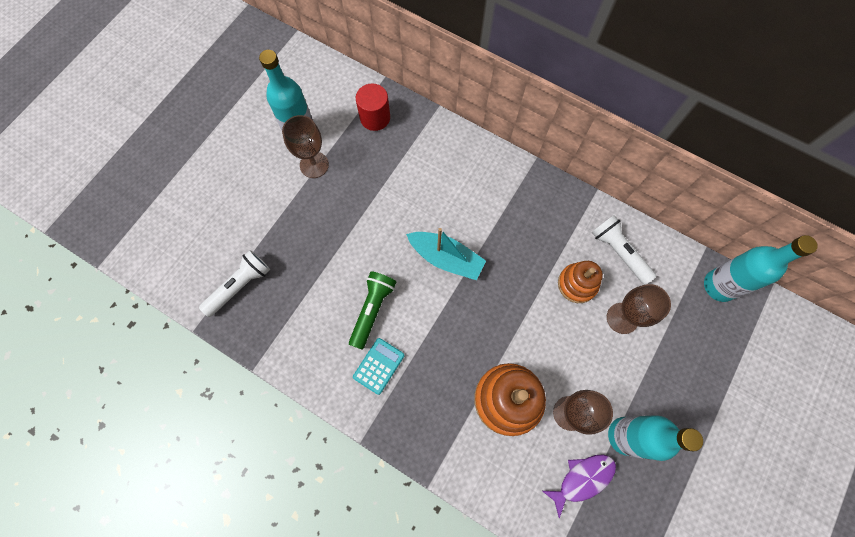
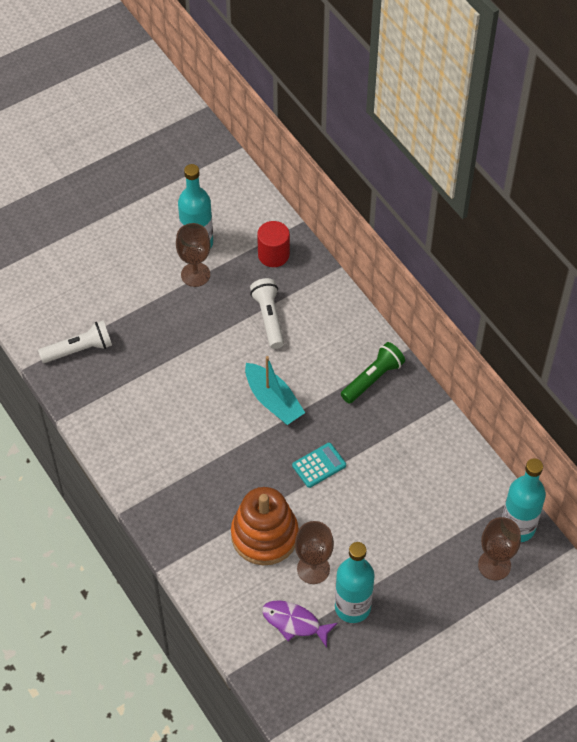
camera: 25 degrees right, 15 degrees down
(372, 310) = (184, 416): green flashlight -> green flashlight (373, 379)
(378, 366) = (166, 462): turquoise calculator -> turquoise calculator (319, 465)
(577, 284) = (382, 470): orange stacking toy -> none
(582, 479) = (294, 622): purple fish -> purple fish turned 150 degrees counterclockwise
(618, 252) = (438, 460): white flashlight -> white flashlight (269, 318)
(622, 318) = (407, 515): brown goblet -> brown goblet (494, 565)

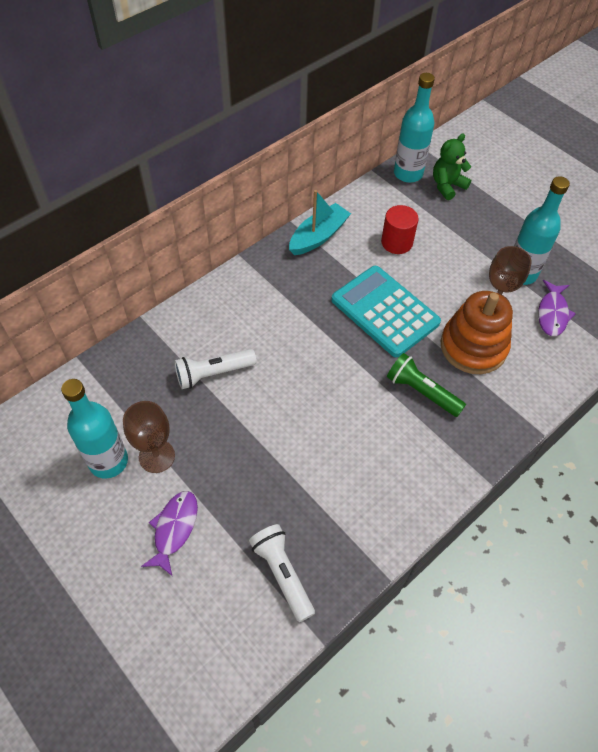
camera: 100 degrees left, 0 degrees up
(131, 284) = (174, 529): none -> purple fish
(273, 255) = (125, 379): red cylinder -> red cylinder (396, 242)
(273, 400) = (318, 357): turquoise boat -> turquoise boat (318, 236)
(319, 465) = (385, 311): turquoise calculator -> turquoise calculator, size x2.07
(373, 379) = (277, 278): green flashlight -> green flashlight (421, 392)
(494, 565) = (447, 186): brown goblet -> green teddy bear

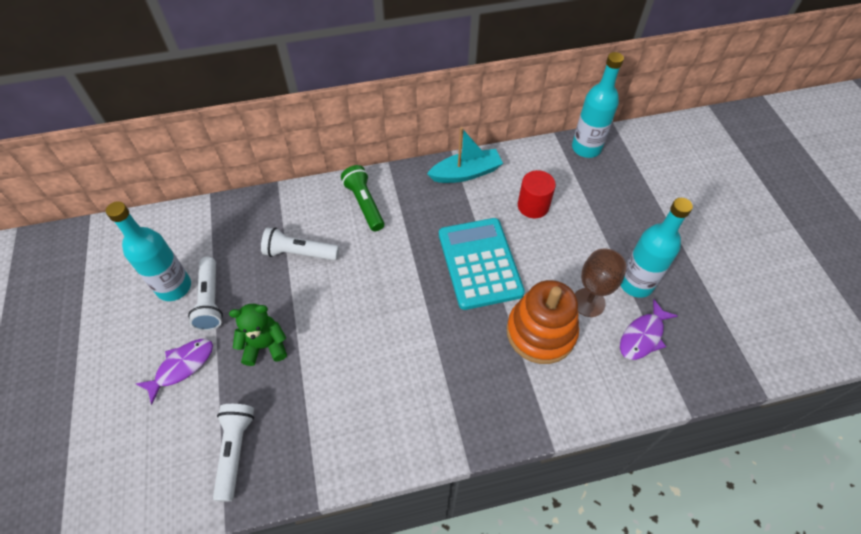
camera: 30 degrees right, 0 degrees up
(156, 456) = (210, 300): brown goblet -> white flashlight
(421, 392) = (463, 351): green flashlight -> green flashlight (364, 204)
(447, 186) = (617, 173): green teddy bear -> green teddy bear (265, 346)

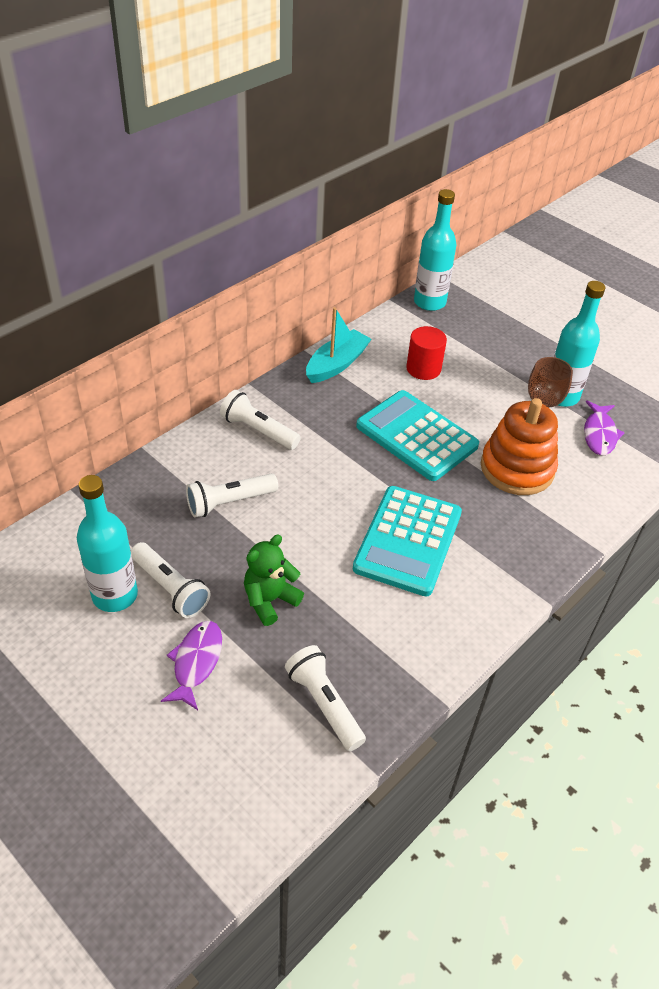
camera: 35 degrees left, 10 degrees down
(364, 204) = (258, 430): green flashlight -> white flashlight
(400, 351) = (408, 541): none -> turquoise calculator

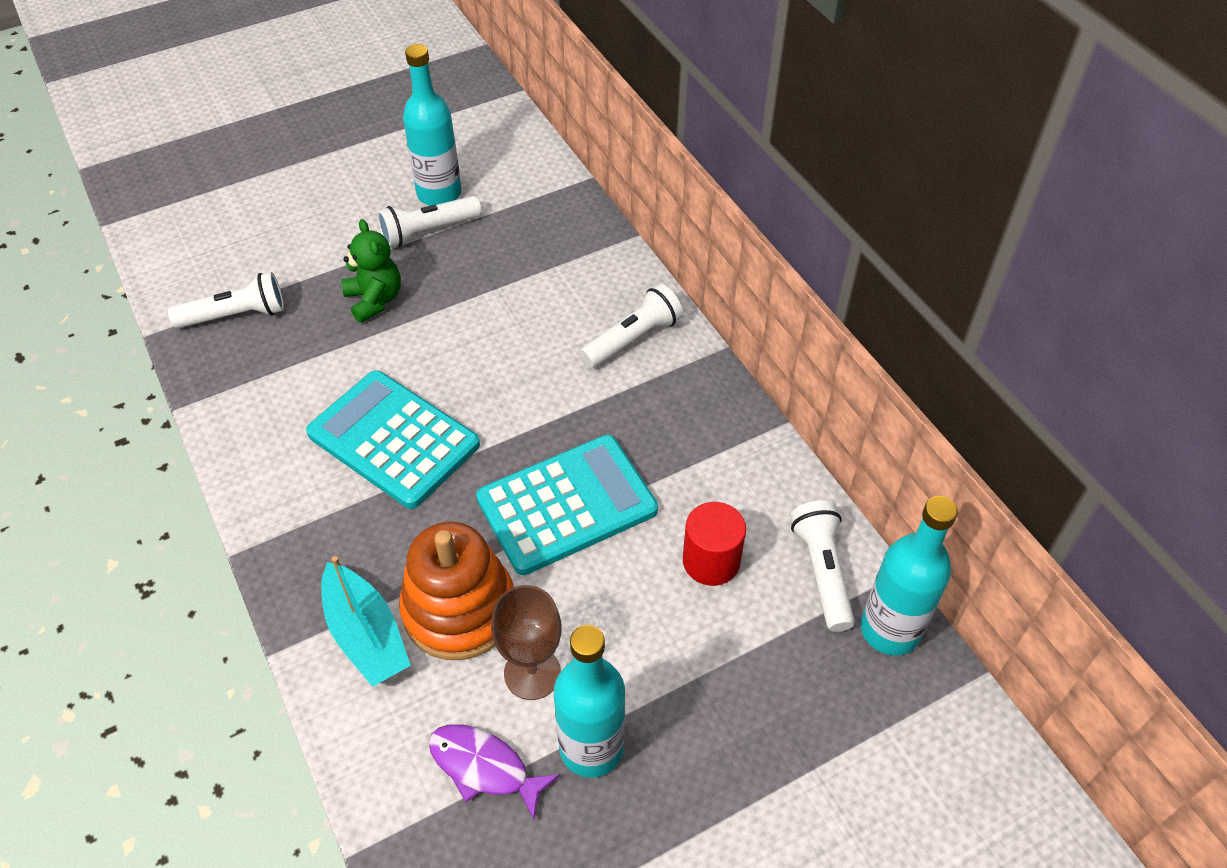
camera: 110 degrees right, 5 degrees up
(196, 662) = (334, 237): purple fish -> none
(229, 502) = (523, 292): white flashlight -> white flashlight (822, 571)
(336, 364) = (746, 451): turquoise boat -> turquoise boat (366, 635)

